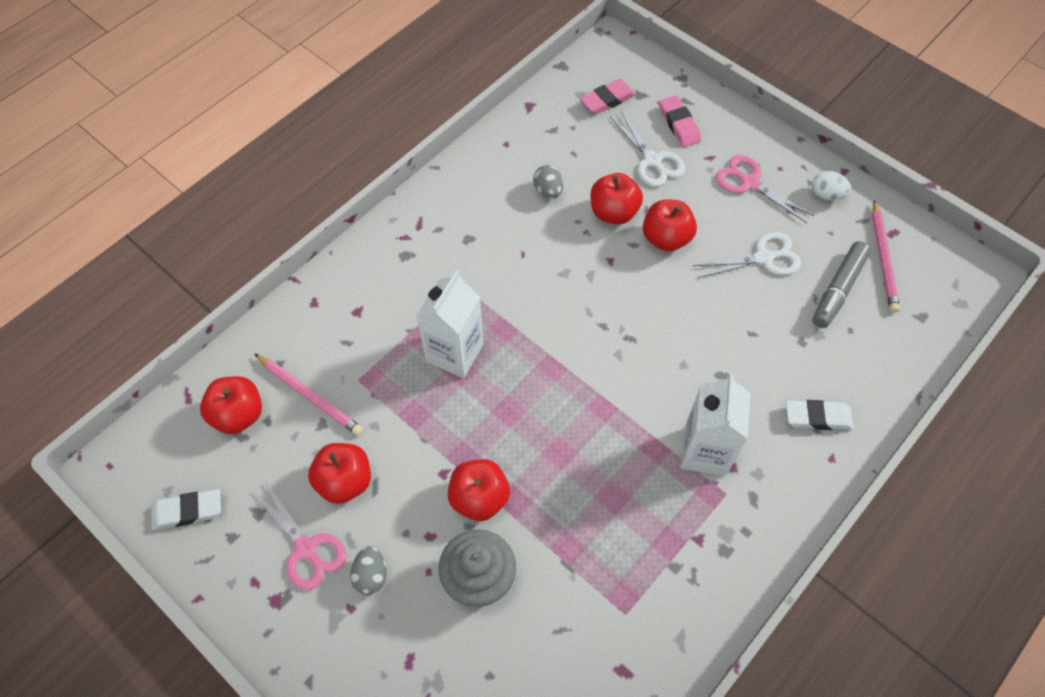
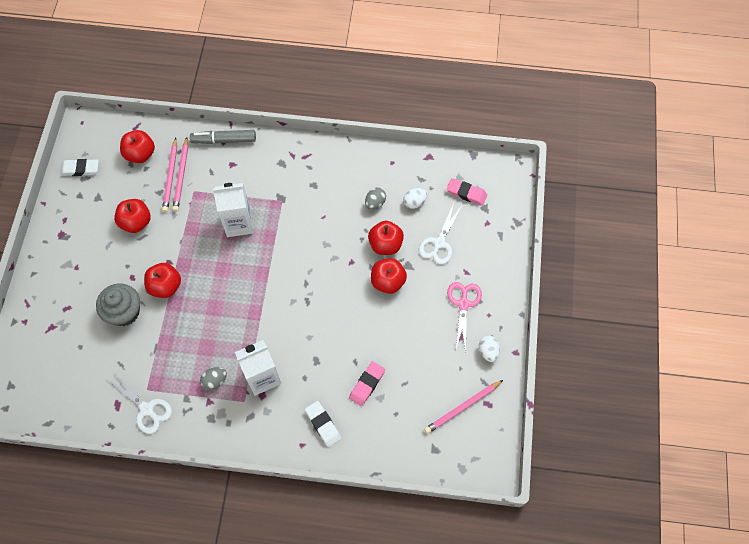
camera: 55 degrees right, 5 degrees up
(188, 511) = (80, 169): white eraser -> white eraser turned 45 degrees counterclockwise
(306, 548) = (93, 229): pink scissors -> none
(321, 381) = (181, 176): none -> pink pencil
(371, 575) = (97, 265): grey egg -> grey egg (215, 381)
(579, 153) = (414, 202): none -> white egg
(679, 124) = (478, 241): pink eraser -> pink eraser (367, 384)
(764, 258) = (413, 340): white scissors -> white scissors (146, 409)
(838, 289) = (420, 393): grey marker -> grey marker (224, 140)

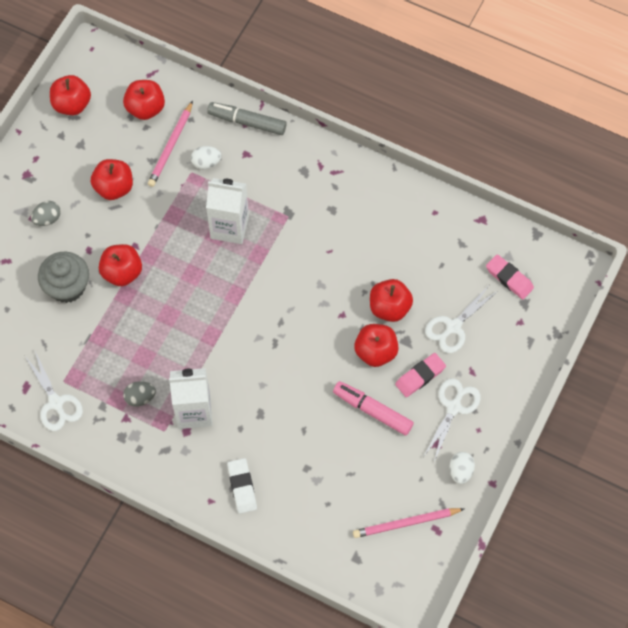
camera: 20 degrees right, 0 degrees up
(80, 169) = (72, 104): white eraser -> red apple
(181, 176) = (183, 149): pink pencil -> none
(367, 384) = (307, 460): pink eraser -> pink eraser (420, 376)
(375, 203) = (396, 255): grey egg -> grey egg (47, 219)
(403, 328) = (373, 411): none -> pink marker
(414, 202) = (443, 269): white egg -> white egg (206, 163)
(463, 304) = (454, 407): pink scissors -> white scissors

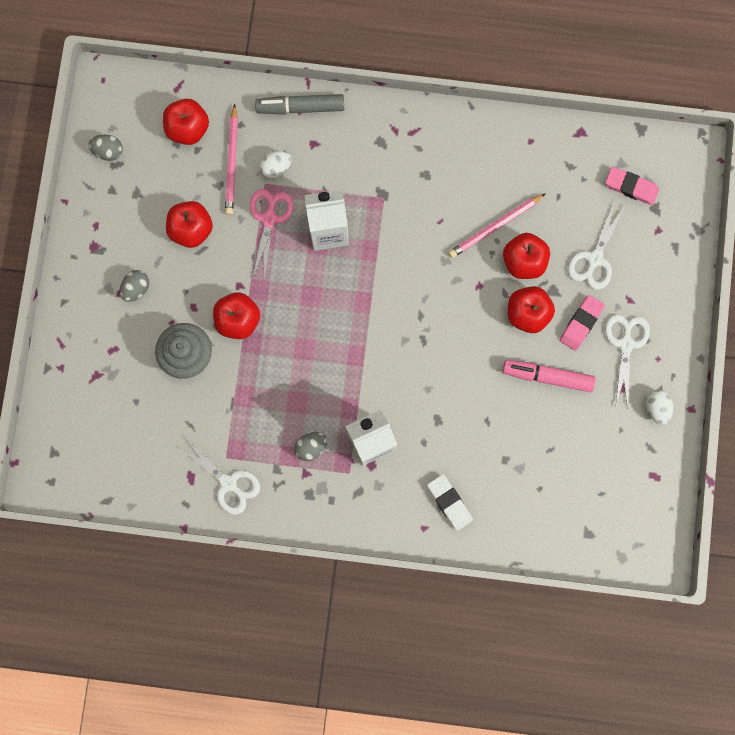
camera: 20 degrees left, 15 degrees up
(72, 104) = (108, 151): red apple -> grey egg
(183, 201) = (269, 219): none -> pink scissors
(406, 523) = (623, 481): pink pencil -> pink pencil (495, 227)

